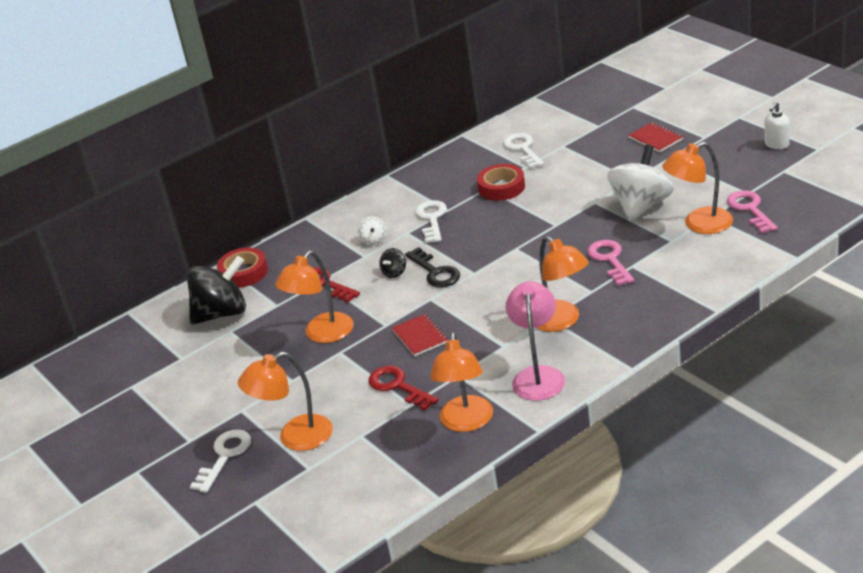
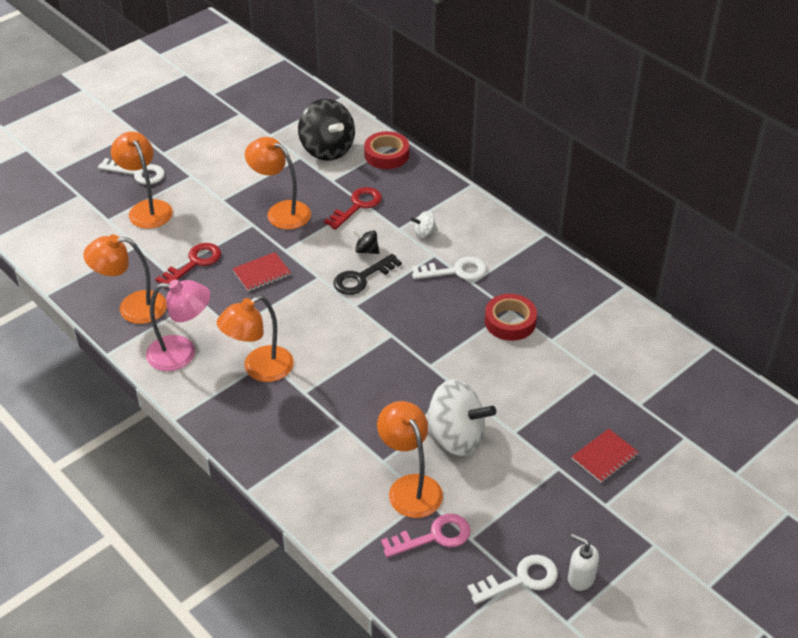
camera: 80 degrees right, 10 degrees up
(522, 149) = (589, 337): white key -> white key (521, 579)
(610, 260) = (356, 408): pink key -> none

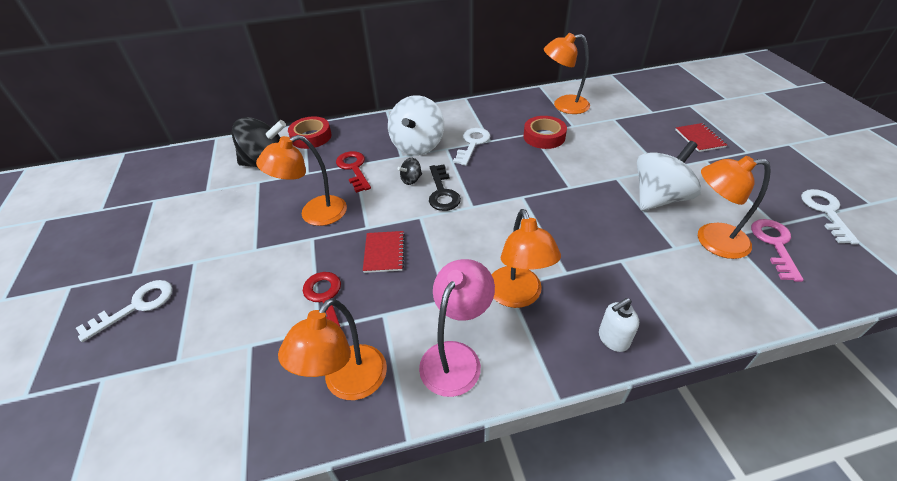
camera: 60 degrees left, 0 degrees up
(147, 209) = (201, 316): orange lamp -> orange lamp (563, 105)
(424, 233) = (417, 145): white spinning top -> white spinning top, size x2.29
(580, 578) = (823, 183): white soap dispenser -> white soap dispenser (613, 339)

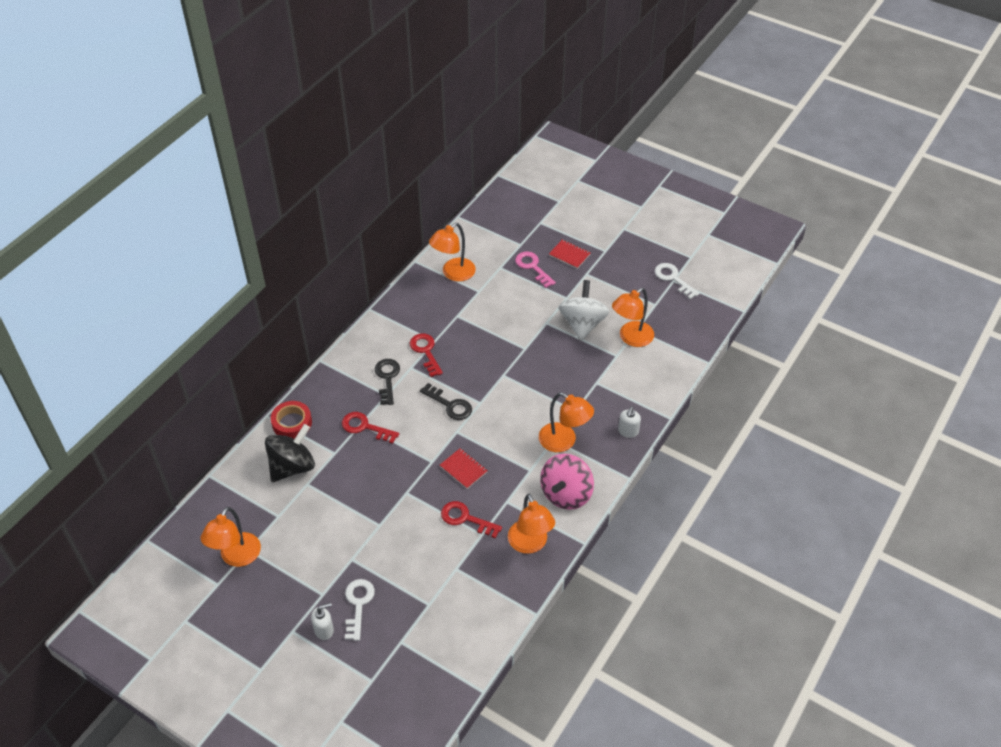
camera: 45 degrees left, 5 degrees up
(83, 306) = (324, 630): none -> white soap dispenser
(314, 214) = (385, 477): orange lamp -> orange lamp (236, 557)
(411, 180) = (417, 409): black spinning top -> none
(417, 145) = (387, 378): white spinning top -> black key
(456, 357) = (566, 494): pink lamp -> pink spinning top
(472, 144) = (425, 352): white key -> red key
(544, 136) = (468, 314): red tape -> none
(774, 244) = (662, 320): pink key -> pink key (532, 267)

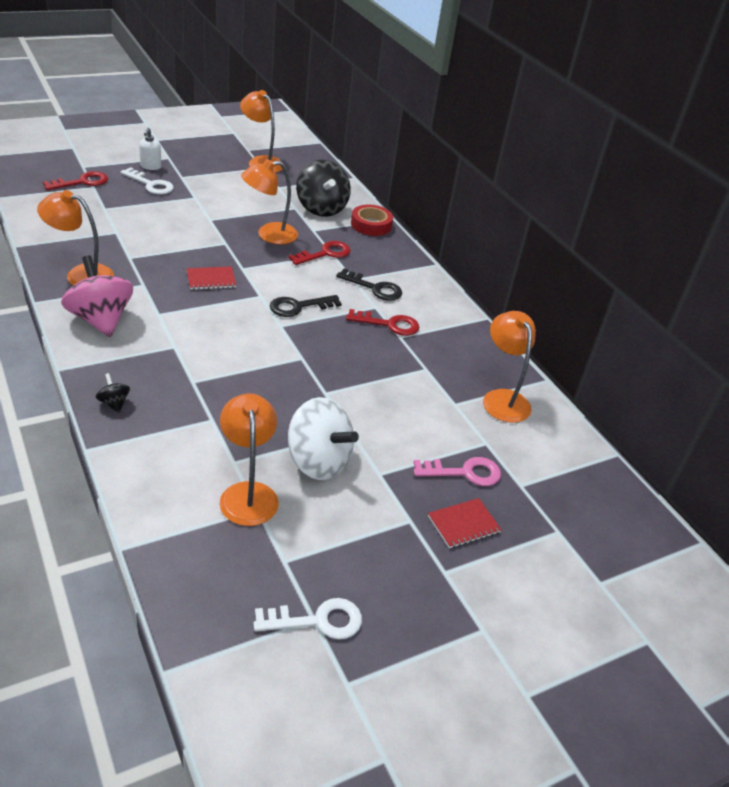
camera: 115 degrees right, 10 degrees down
(465, 518) = (157, 257): red key -> red key (82, 182)
(564, 442) = (162, 351): orange lamp -> orange lamp (269, 235)
(628, 431) = (114, 403): white soap dispenser -> black spinning top

